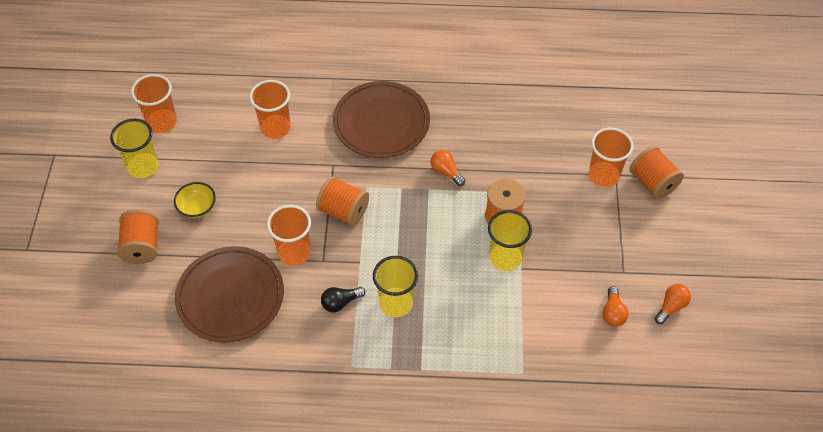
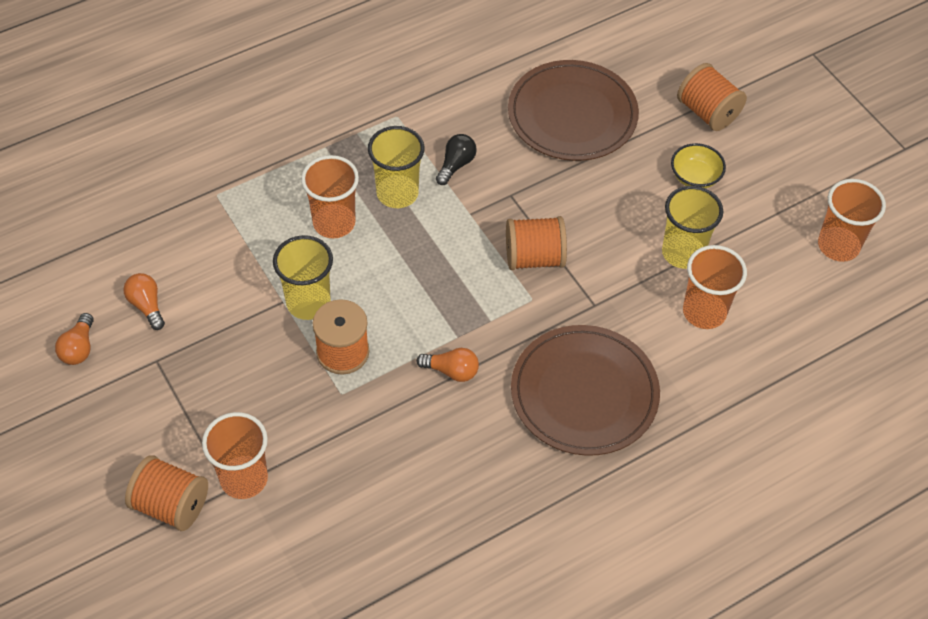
camera: 145 degrees right, 0 degrees up
(143, 167) = (799, 186): yellow cup -> yellow cup (682, 253)
(294, 253) = (547, 186): orange cup -> orange cup (334, 223)

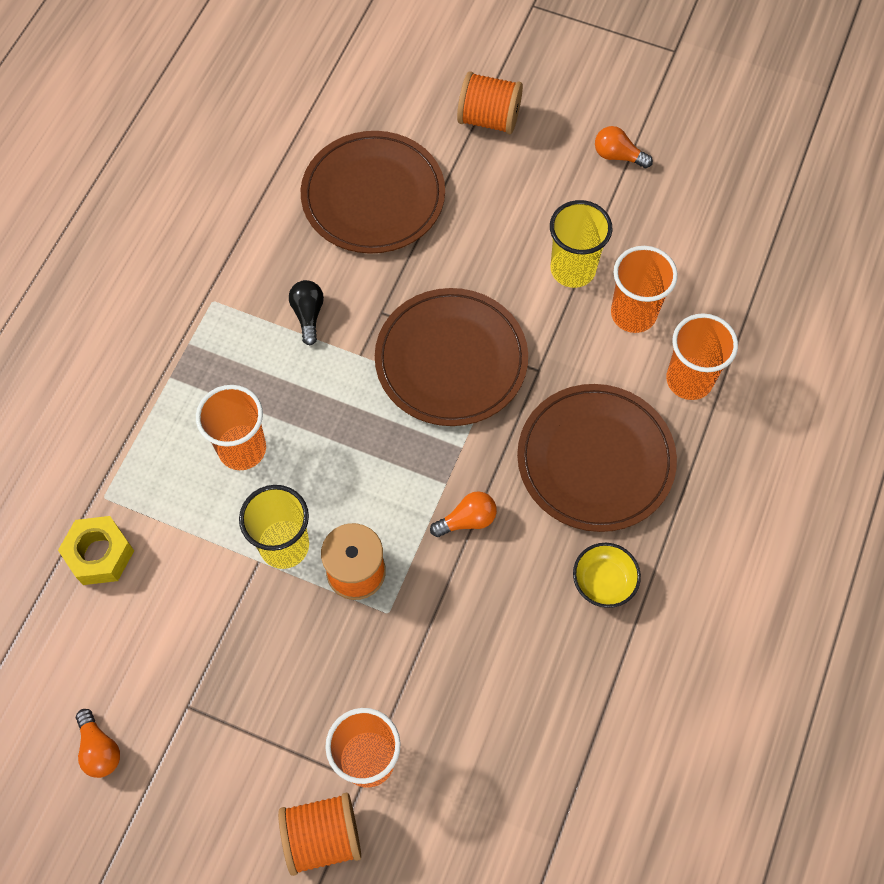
camera: 35 degrees left, 10 degrees up
(147, 305) = (131, 658): orange light bulb -> orange light bulb (618, 156)
(183, 228) = (100, 554): none -> yellow nut
(397, 193) = (277, 379): yellow cup -> none
(534, 257) = (451, 360): orange spool -> brown plate
(695, 177) = (527, 189): yellow bowl -> yellow bowl (603, 582)
(838, 246) = (691, 178): orange cup -> orange cup (689, 380)

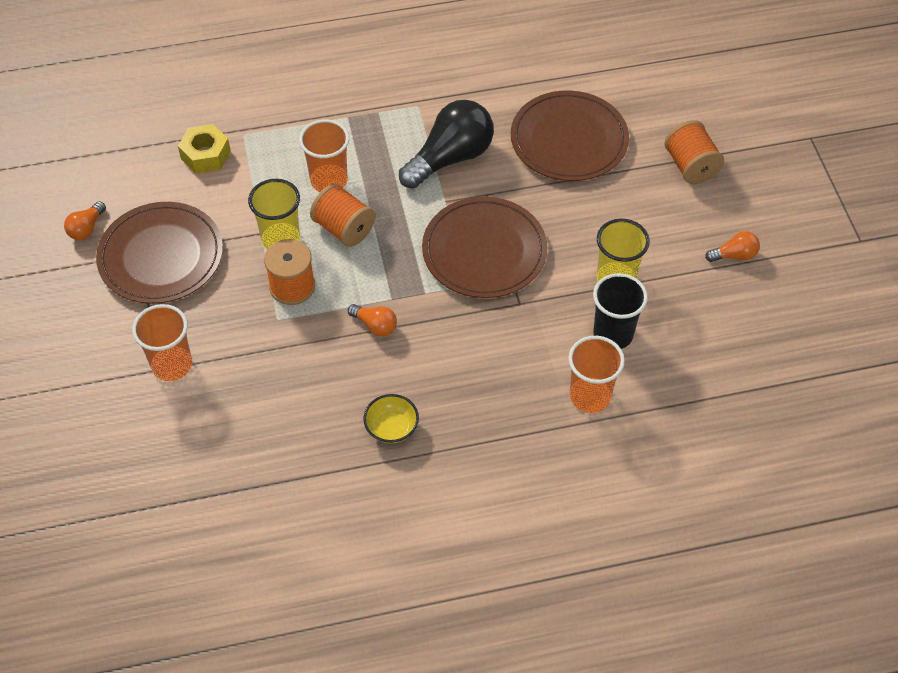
camera: 55 degrees right, 10 degrees down
(308, 315) = (450, 158): black light bulb -> black light bulb, size x2.16
(323, 837) = (107, 369): orange spool -> orange spool (344, 228)
(595, 460) = (479, 373): brown plate -> brown plate (161, 256)
(618, 156) = (734, 255): orange light bulb -> orange light bulb turned 90 degrees clockwise
(633, 314) = (613, 334): orange cup -> black cup

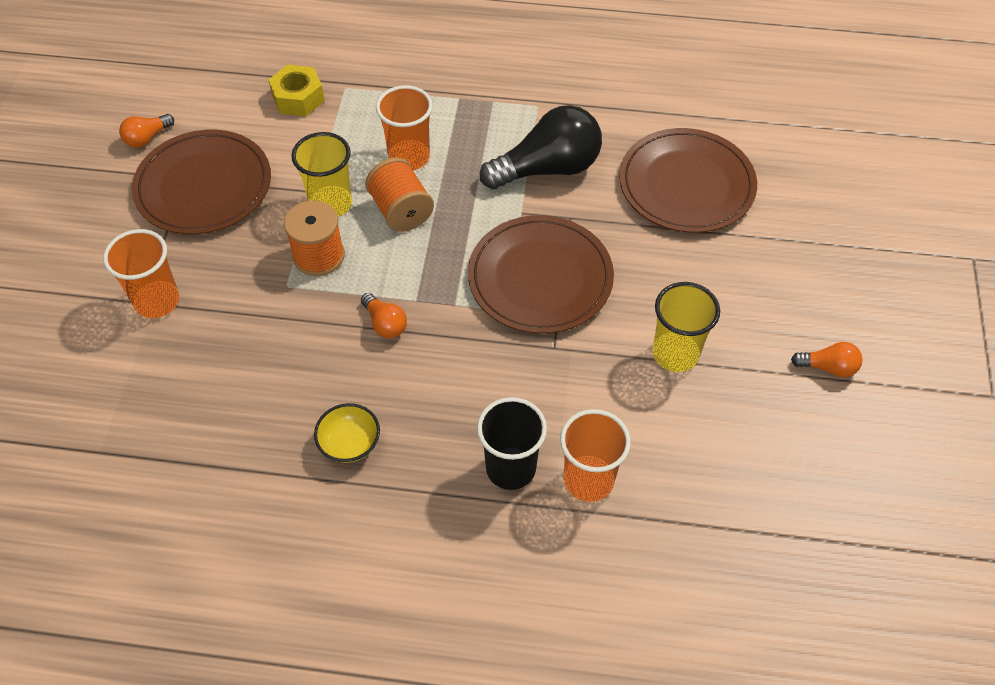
camera: 20 degrees right, 0 degrees up
(613, 334) = (646, 416): black cup -> black cup (510, 468)
(690, 166) = (815, 251): orange spool -> none

